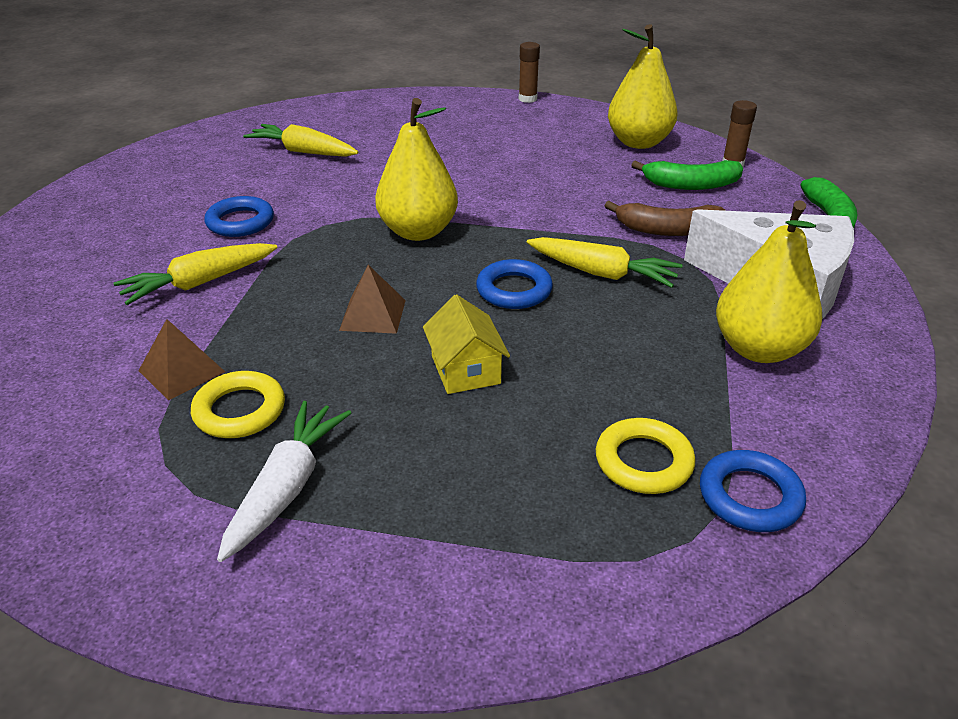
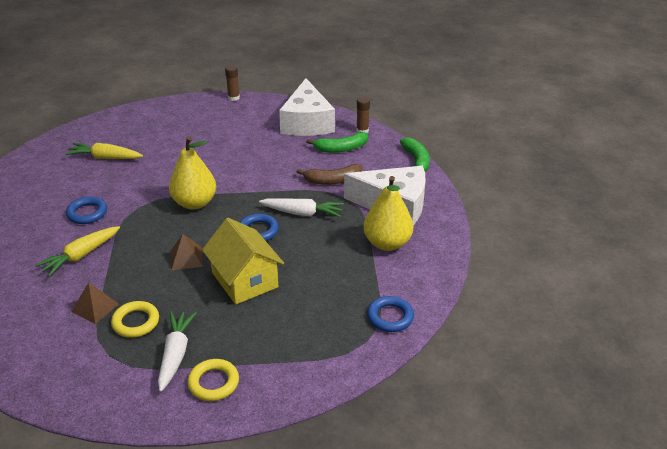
camera: 15 degrees left, 0 degrees up
(465, 370) = (244, 280): yellow house -> yellow house, size x1.68
(602, 273) = (302, 213): yellow carrot -> white carrot
(638, 142) = (307, 122): yellow pear -> white cheese
(643, 461) = (340, 310): yellow ring -> yellow ring (213, 383)

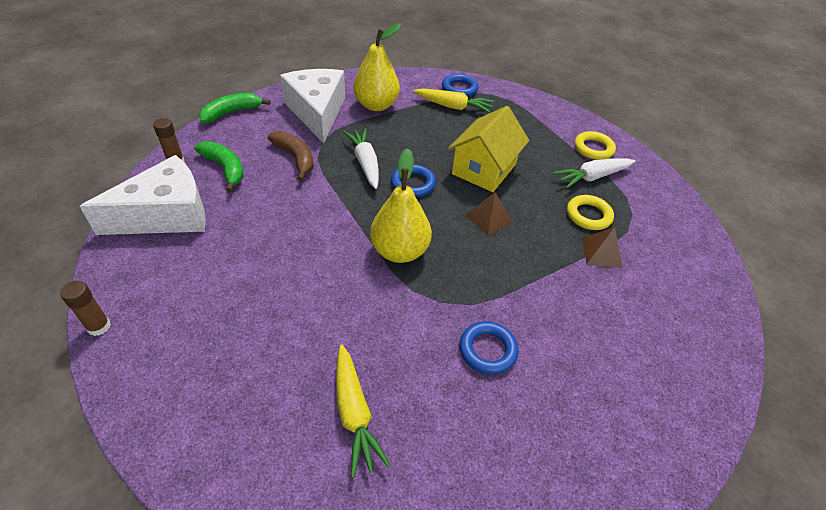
camera: 120 degrees left, 10 degrees up
(80, 256) = (555, 308): yellow carrot -> yellow carrot (453, 107)

